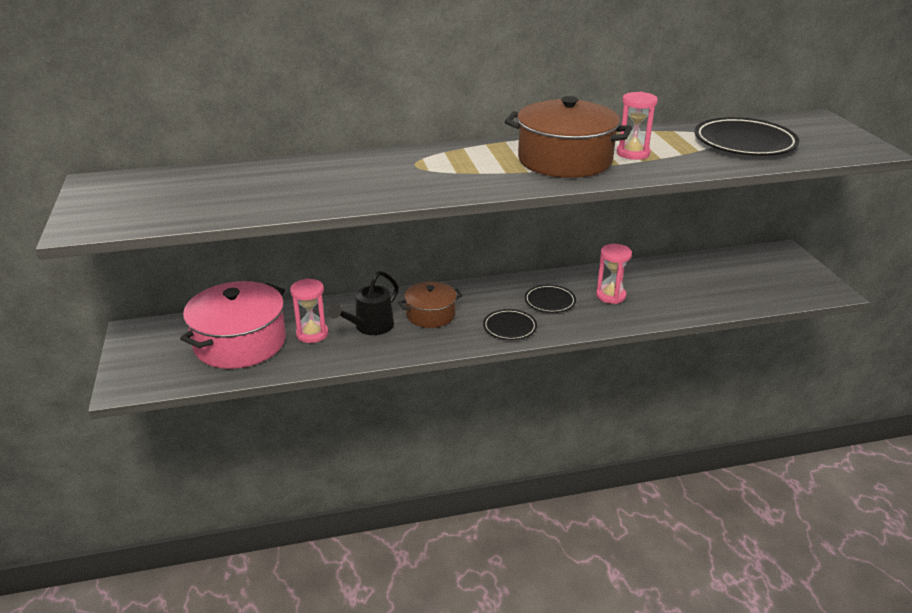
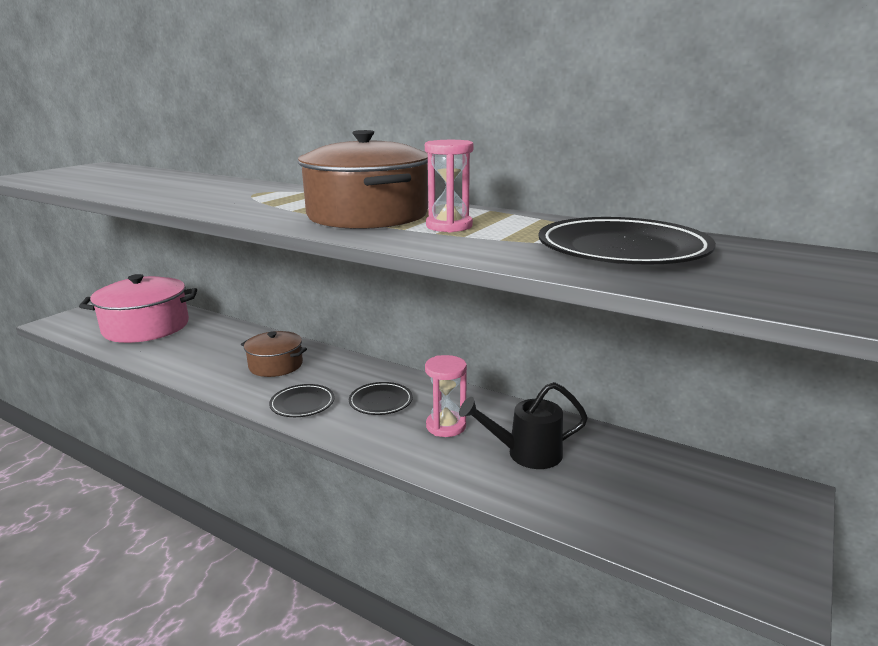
camera: 45 degrees right, 10 degrees down
(312, 334) = (187, 341): pink hourglass -> none
(370, 327) = (223, 353): black watering can -> black watering can (526, 453)

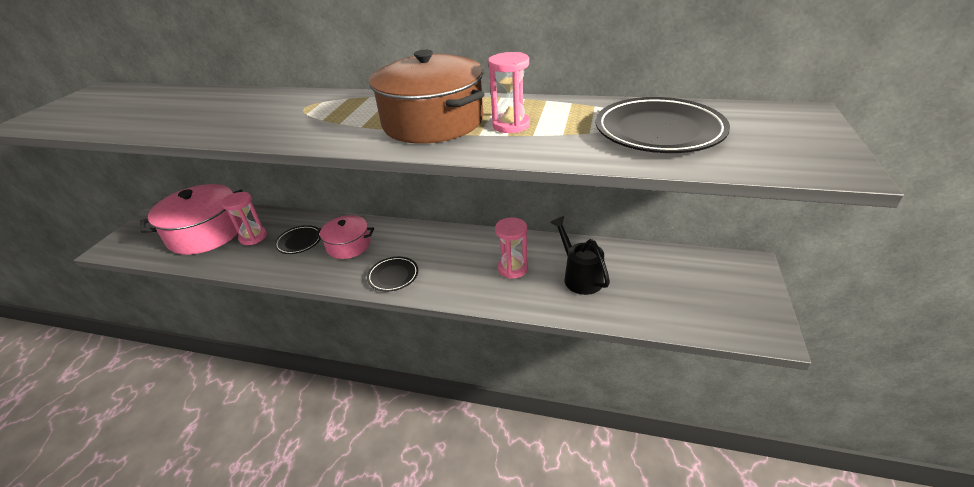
camera: 15 degrees left, 15 degrees up
(187, 339) = (253, 237): none -> pink hourglass
(276, 365) = (348, 245): brown pot -> pink pot
(381, 402) = (453, 259): black plate -> black plate (299, 242)
(526, 453) = (580, 277): black watering can -> black watering can turned 90 degrees clockwise

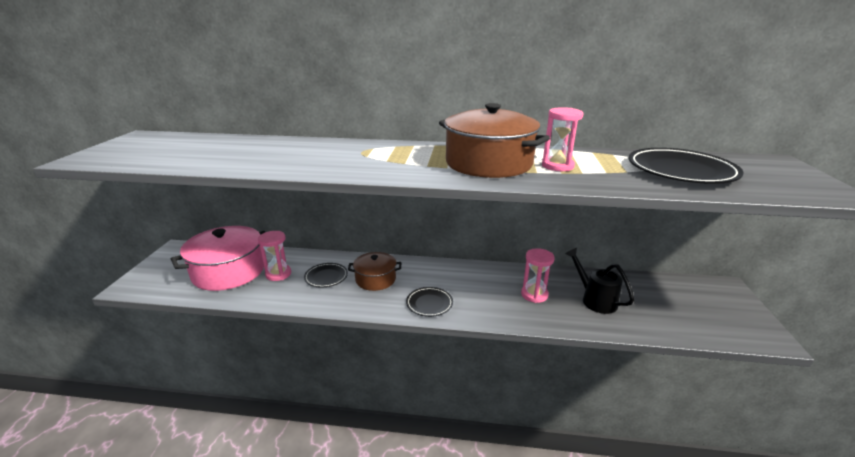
camera: 10 degrees left, 10 degrees down
(348, 245) = (375, 279): pink pot -> brown pot

